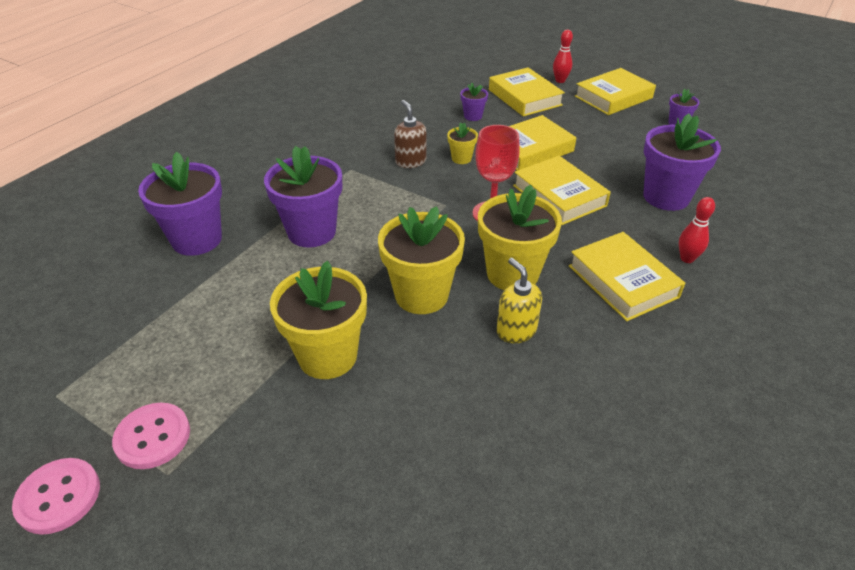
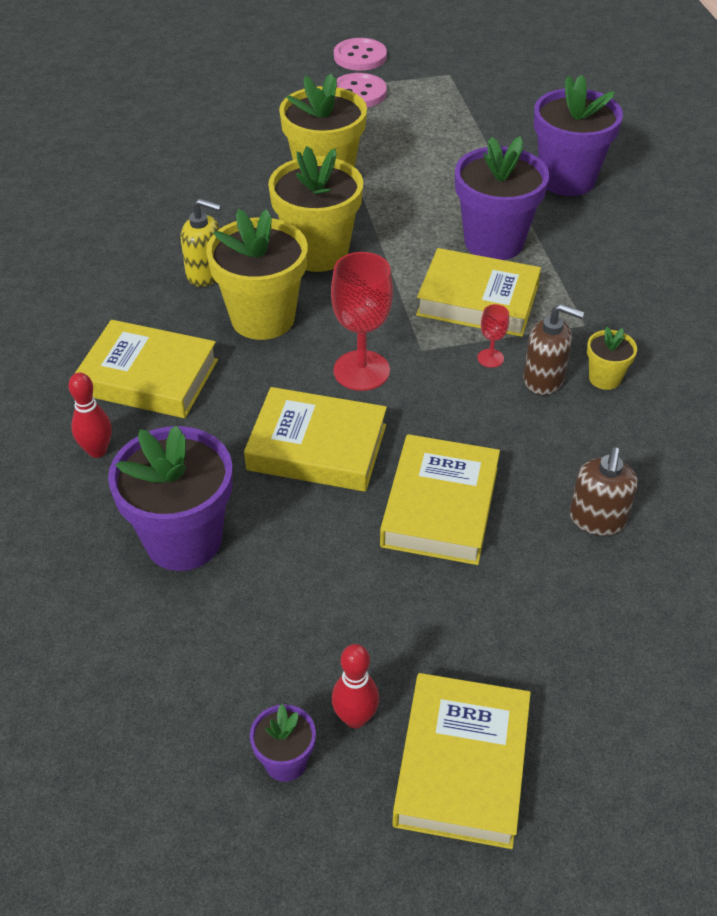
camera: 135 degrees right, 5 degrees up
(419, 182) = (490, 358): none -> red goblet
(461, 158) = (498, 425): yellow flower pot -> yellow flower pot (604, 378)
(473, 116) = (597, 519): purple flower pot -> brown soap dispenser
(524, 97) = (593, 633): yellow book -> yellow book (478, 300)
(560, 80) = (605, 747): red bowling pin -> red bowling pin (355, 718)

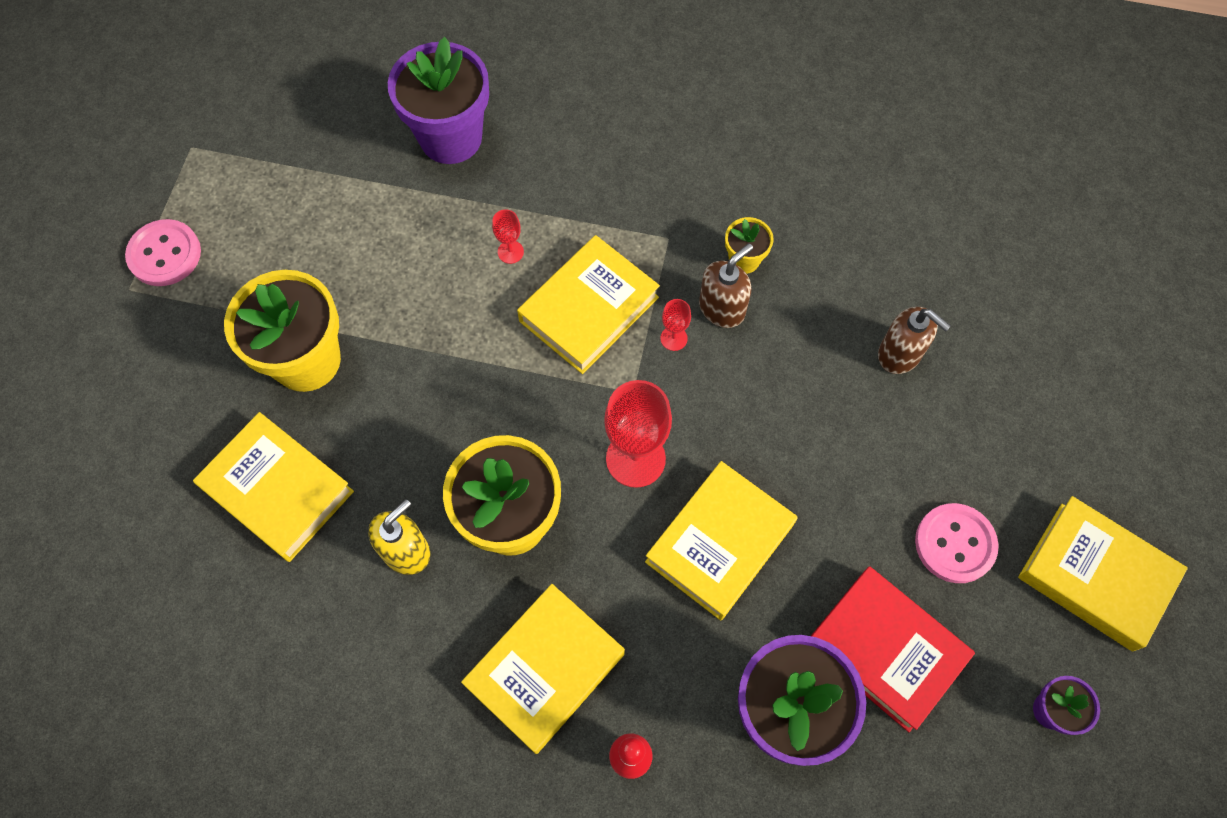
camera: 65 degrees left, 20 degrees up
(279, 598) = (885, 650): none -> red book
(318, 253) = (435, 422): yellow flower pot -> none
(355, 718) = (1028, 638): red bowling pin -> none
(360, 57) = (89, 219): pink button -> pink button (955, 544)
(440, 506) = (836, 469): yellow book -> yellow book (278, 490)
(494, 242) = (510, 252): purple flower pot -> red goblet

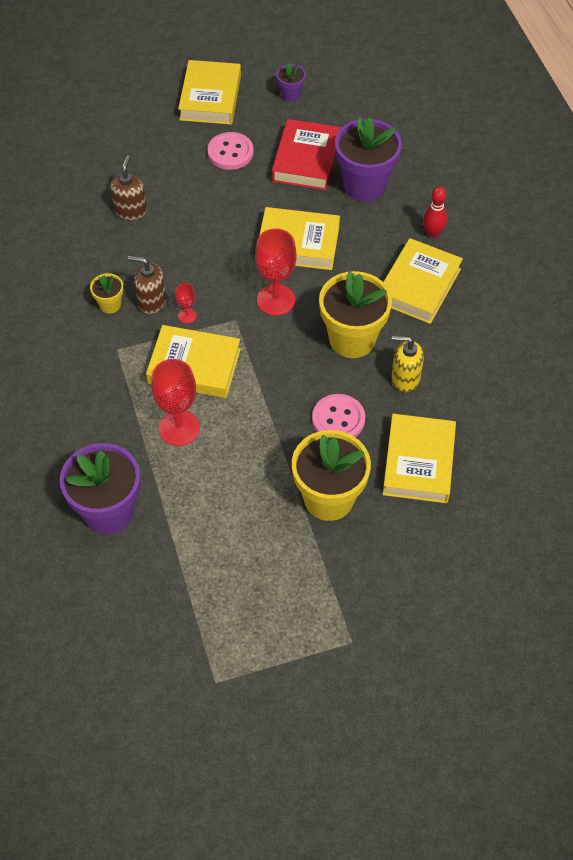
camera: 120 degrees left, 10 degrees down
(165, 254) = (311, 637): pink button -> pink button (338, 419)
(510, 252) = (179, 428): red goblet -> red goblet, size x2.11
(545, 670) = (418, 285): yellow book -> yellow book turned 75 degrees counterclockwise

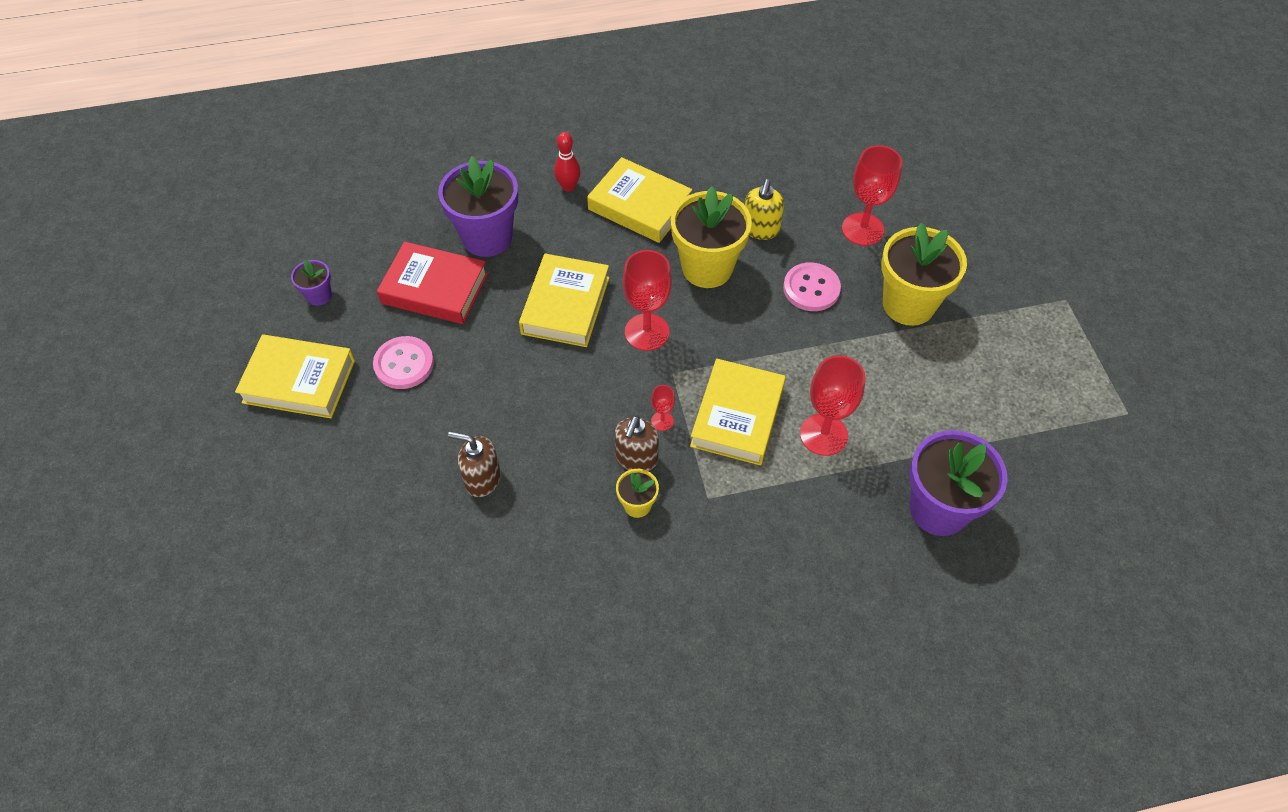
camera: 85 degrees left, 0 degrees up
(418, 462) = (862, 229): yellow book -> red goblet

